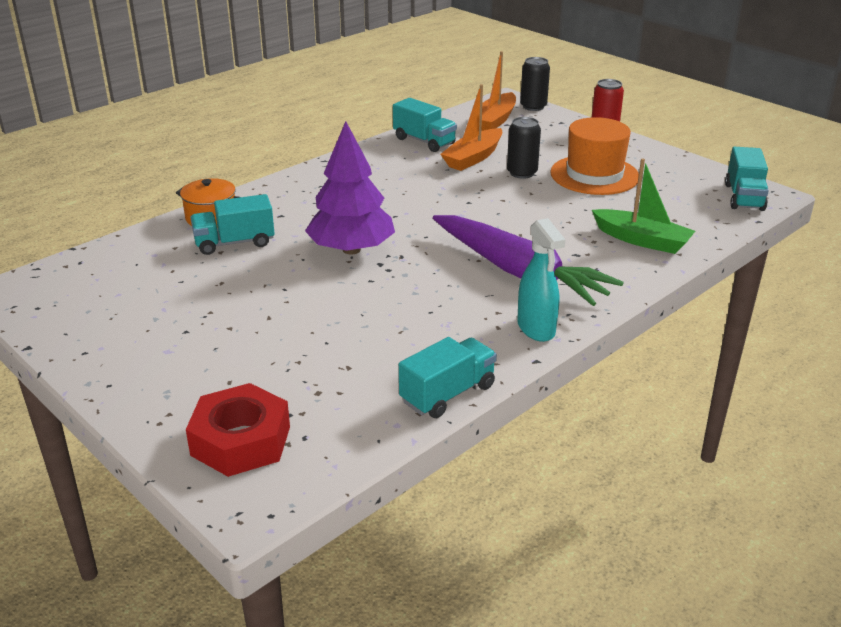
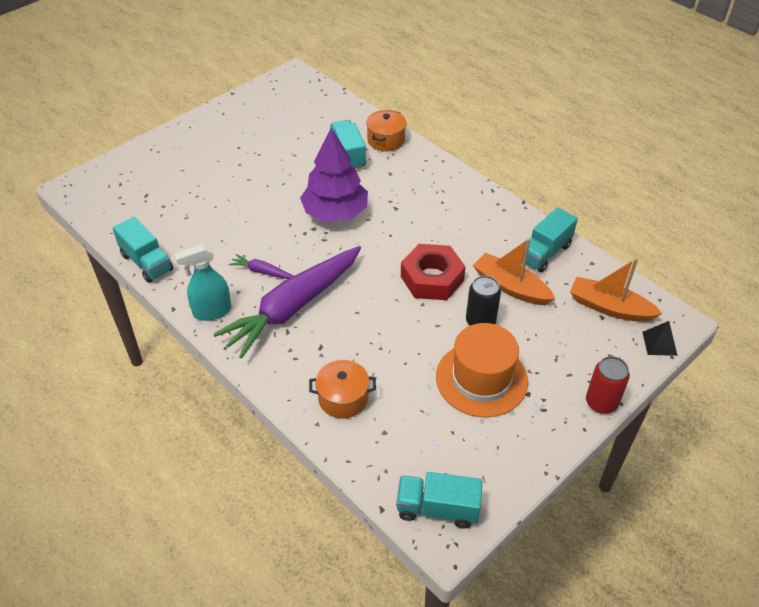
camera: 90 degrees right, 15 degrees up
(241, 441) = (126, 179): red nut -> red nut (432, 278)
(461, 296) = (262, 271): none -> purple carrot
(533, 107) = (659, 343): black can -> black pyramid
(642, 240) = (343, 398): green boat -> orange pot

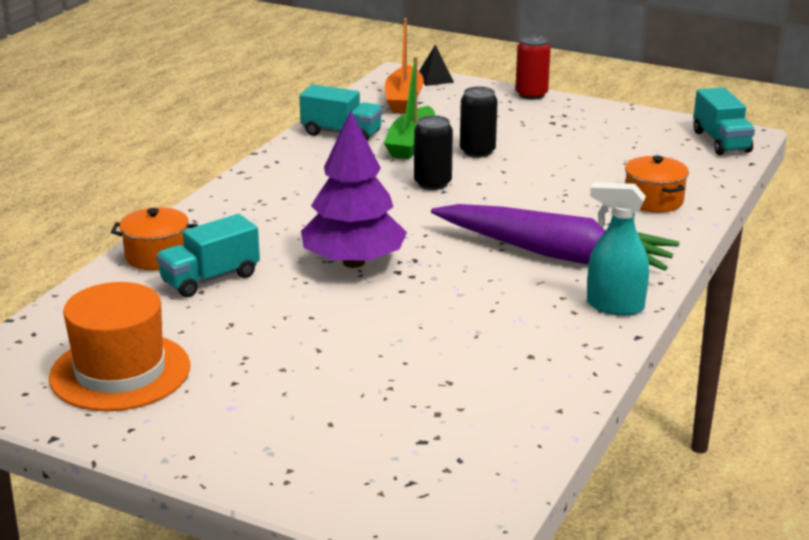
camera: 110 degrees left, 20 degrees down
(147, 262) = (574, 386): turquoise truck -> none
(212, 311) = (614, 306): turquoise spray bottle -> turquoise spray bottle turned 150 degrees clockwise
(262, 271) = (512, 289): purple carrot -> none
(432, 278) = (432, 183): red nut -> black can
(481, 379) = (556, 142): orange hat -> orange hat (120, 372)
(510, 287) = (411, 143): orange boat -> green boat

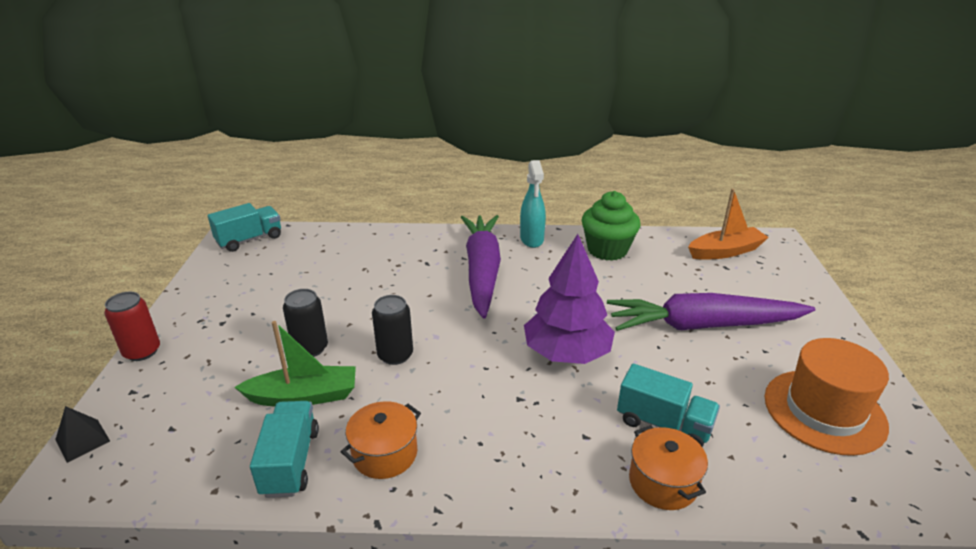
camera: 115 degrees left, 5 degrees up
(316, 360) = (703, 325): none -> purple carrot
(404, 100) = (164, 444): orange boat -> orange boat (725, 251)
(544, 356) = (607, 250): none -> green cupcake
(653, 200) = (372, 249): orange pot -> orange pot (385, 454)

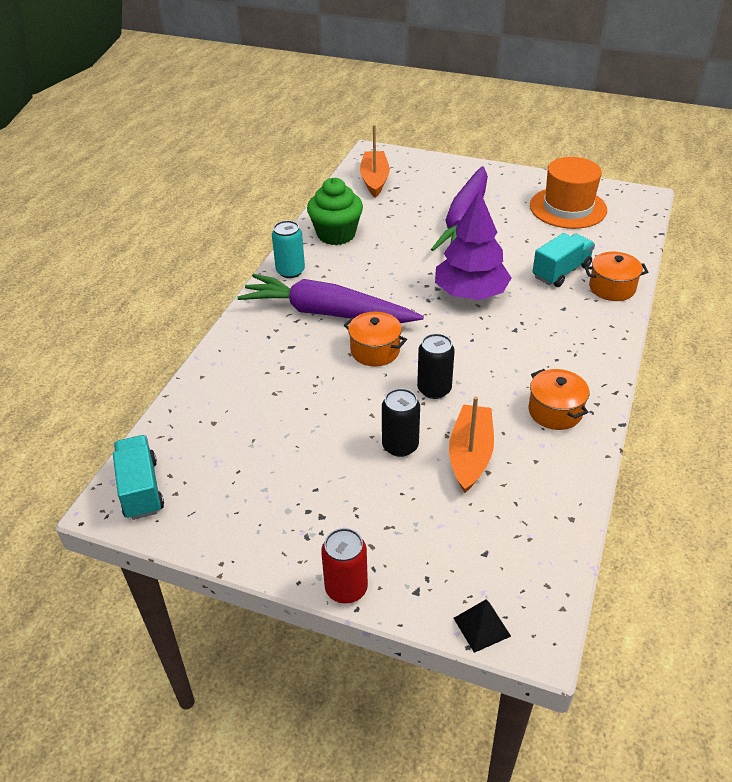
camera: 70 degrees left, 10 degrees up
(290, 462) = (550, 468): turquoise truck -> none
(304, 396) = (470, 455): green boat -> orange boat
(439, 308) = (375, 351): none -> orange pot
(532, 239) = (290, 271): turquoise spray bottle -> turquoise can

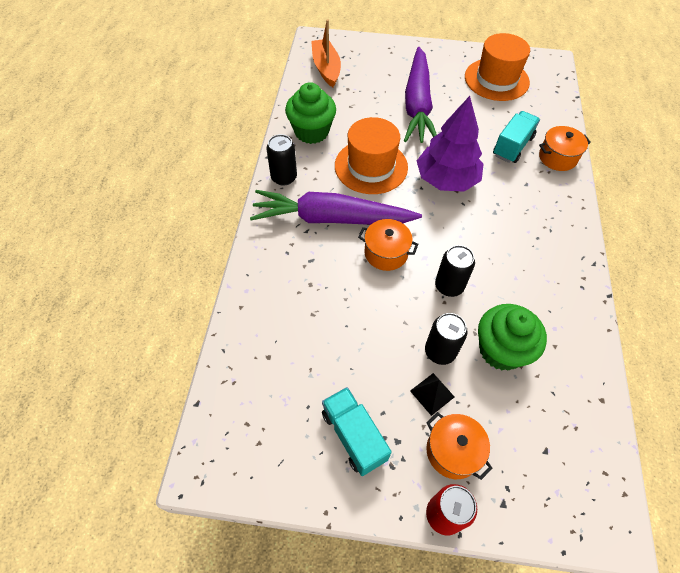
camera: 15 degrees left, 15 degrees up
(141, 489) = (225, 445): turquoise truck -> turquoise truck (354, 436)
(290, 271) = (284, 177): turquoise can -> black can
(389, 272) = (371, 166): none -> orange hat
(470, 455) = (501, 350): orange boat -> green cupcake
(482, 627) = (568, 529): black pyramid -> black pyramid (432, 393)
(555, 411) = (554, 292): orange pot -> orange pot (453, 451)

